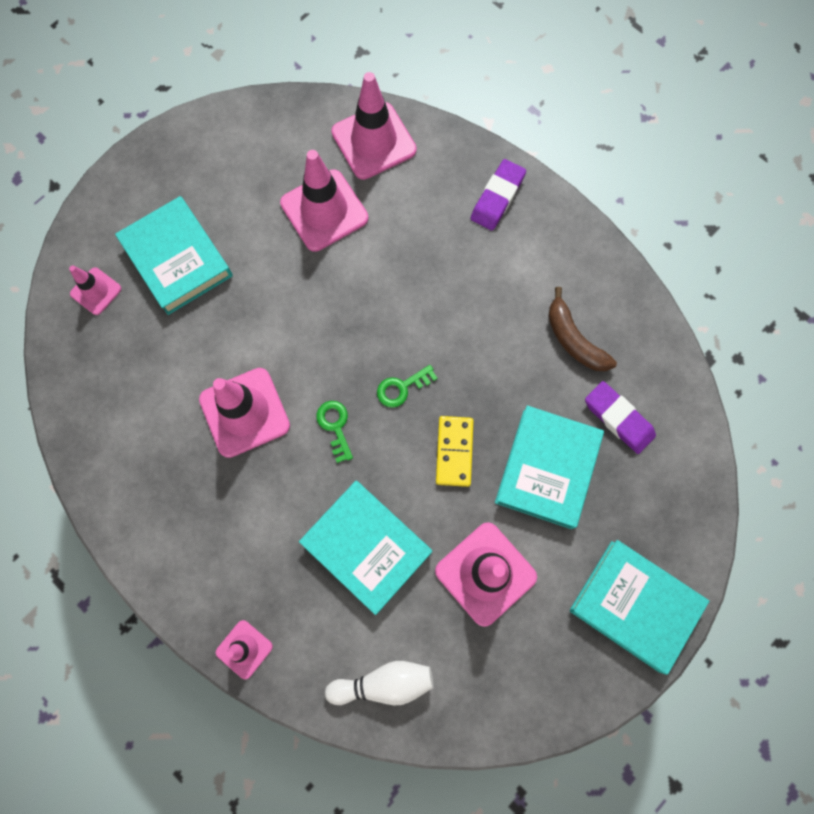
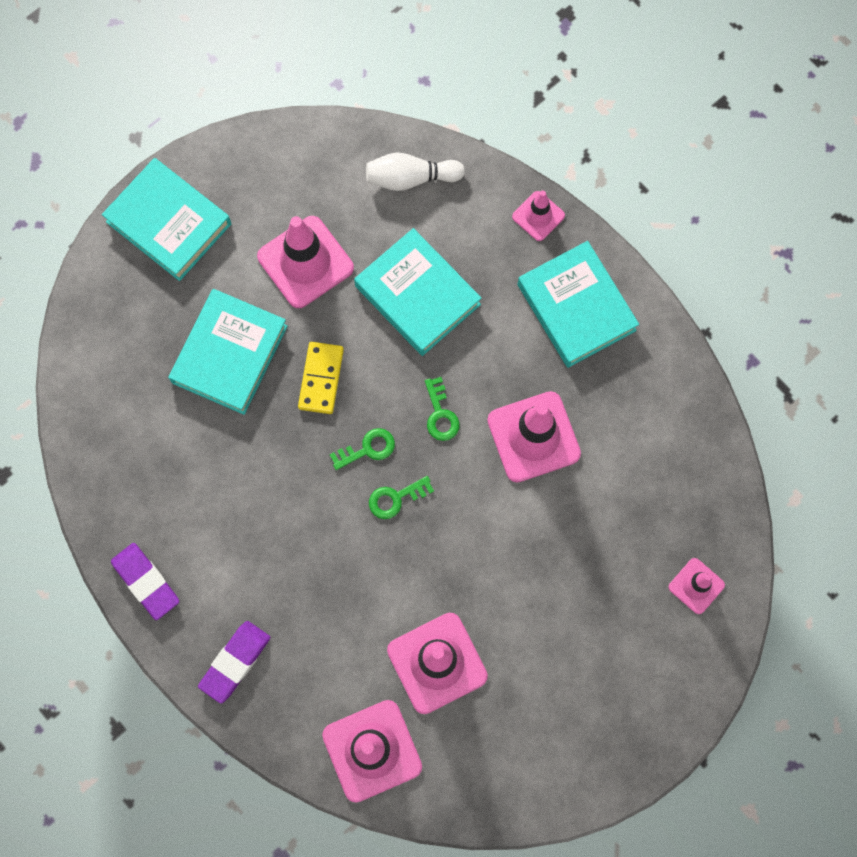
camera: 175 degrees left, 0 degrees up
(177, 259) = (606, 617): turquoise book -> turquoise book (576, 307)
(371, 344) = (396, 498): none -> green key
(573, 339) = (178, 485): brown banana -> none
(618, 419) = (148, 397): purple eraser -> purple eraser (146, 582)

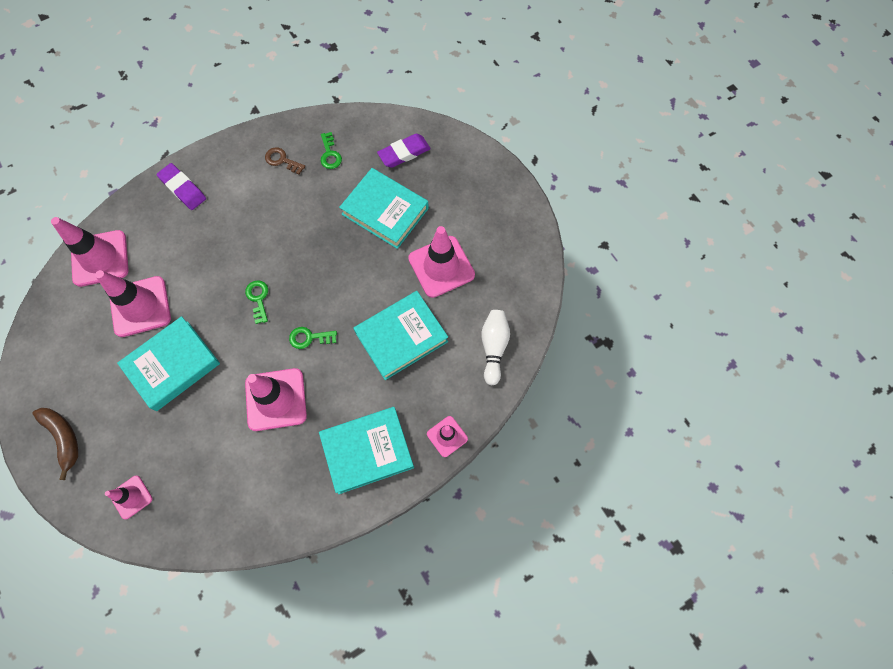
camera: 100 degrees right, 5 degrees down
(146, 582) = (249, 147): purple eraser -> purple eraser (404, 153)
(163, 524) = (282, 160): none -> brown key
(169, 223) = (486, 187): turquoise book -> turquoise book (172, 365)
(321, 379) = (354, 264): yellow domino -> none
(367, 449) = (297, 286): green key -> green key (330, 154)
(642, 703) = (64, 438): none -> brown banana

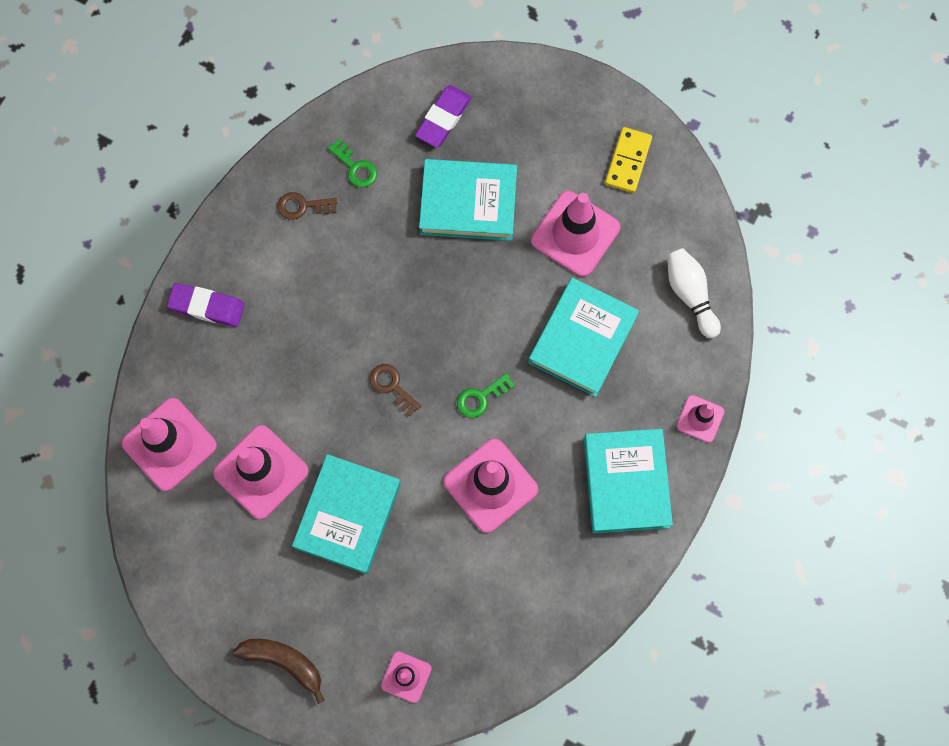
camera: 30 degrees left, 5 degrees up
(258, 299) = (392, 386): green key -> brown key
(367, 451) = (626, 482): turquoise book -> turquoise book turned 45 degrees counterclockwise
(506, 239) = (628, 161): none -> yellow domino

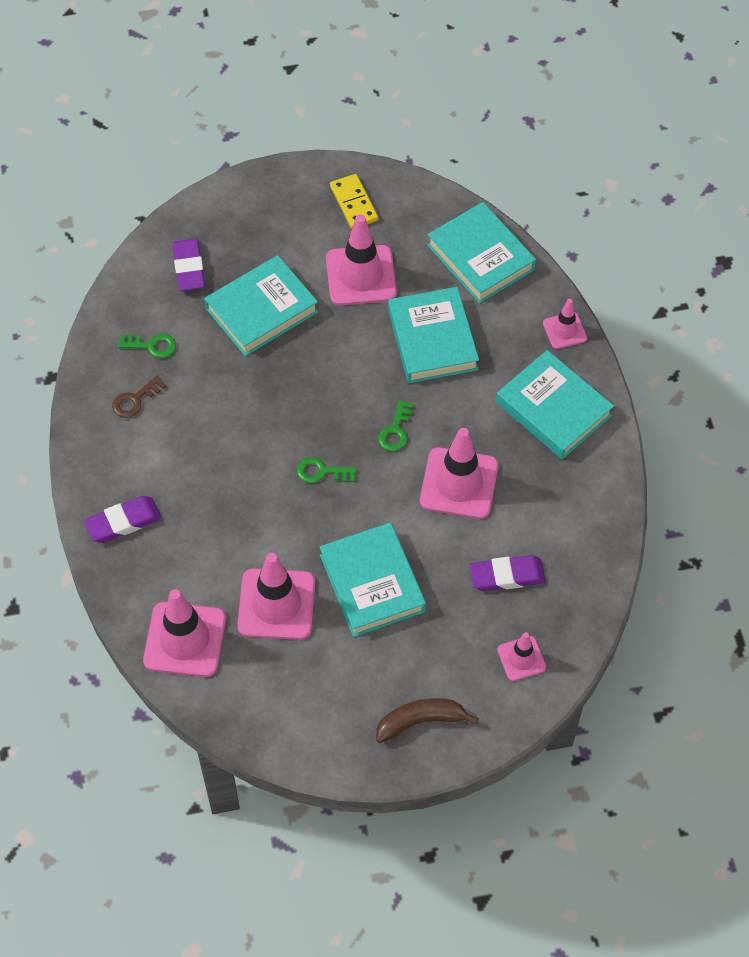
camera: 40 degrees left, 15 degrees down
(392, 386) = (321, 472): brown key -> green key
(457, 597) = (507, 576): none -> purple eraser
(690, 294) = (480, 257): white bowling pin -> turquoise book

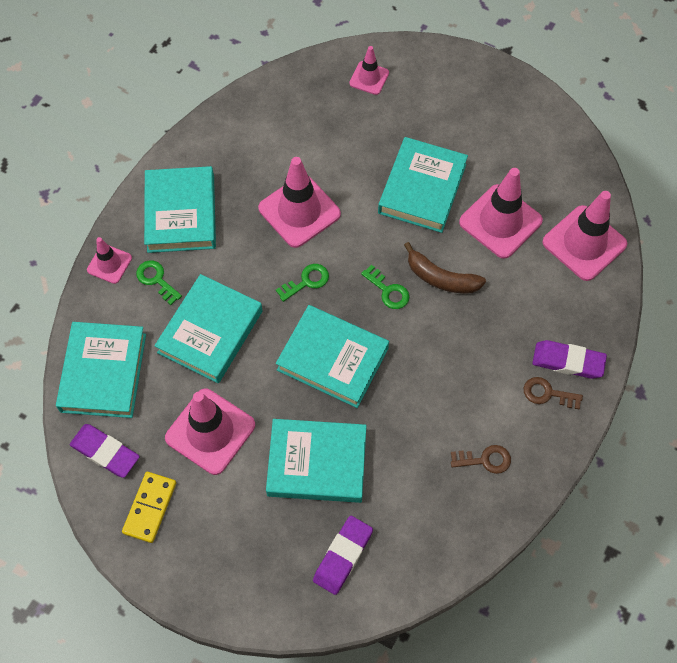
camera: 140 degrees left, 5 degrees up
(122, 484) = (547, 394): none -> brown key
(151, 346) = (434, 501): green key -> green key (156, 280)
(317, 388) = (332, 359): none -> turquoise book
(420, 721) = (467, 87): brown banana -> brown banana (441, 278)
(507, 576) = (328, 130): purple eraser -> purple eraser (105, 452)

